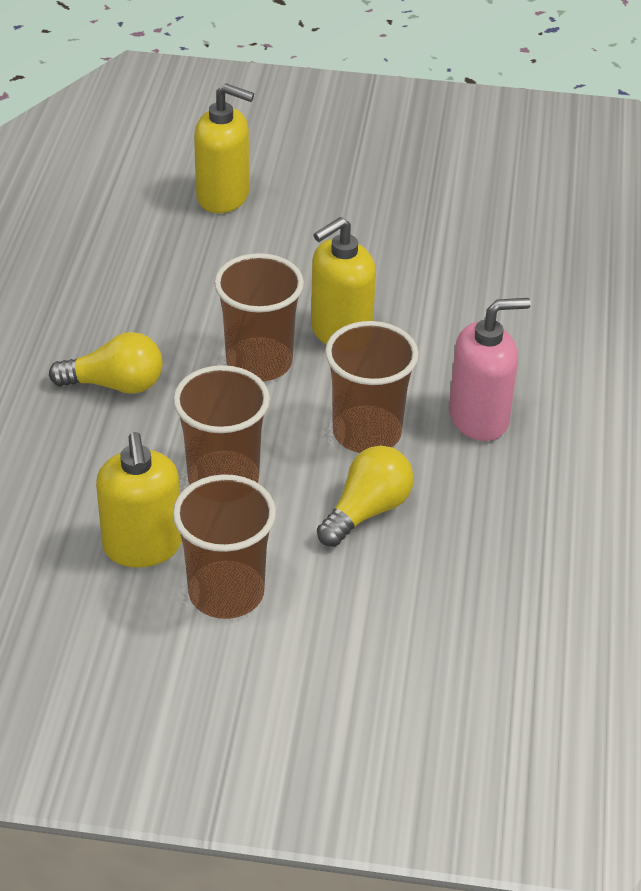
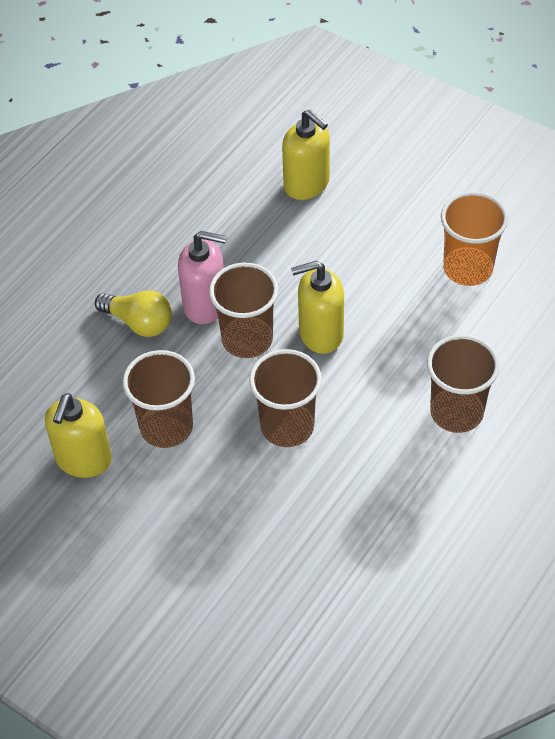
camera: 30 degrees right, 10 degrees up
(226, 593) = (116, 517): brown cup -> brown cup (456, 412)
(367, 511) = (248, 490): yellow light bulb -> none
(458, 226) = (468, 268): none -> orange cup
(479, 418) = (375, 444): pink soap dispenser -> pink soap dispenser (205, 305)

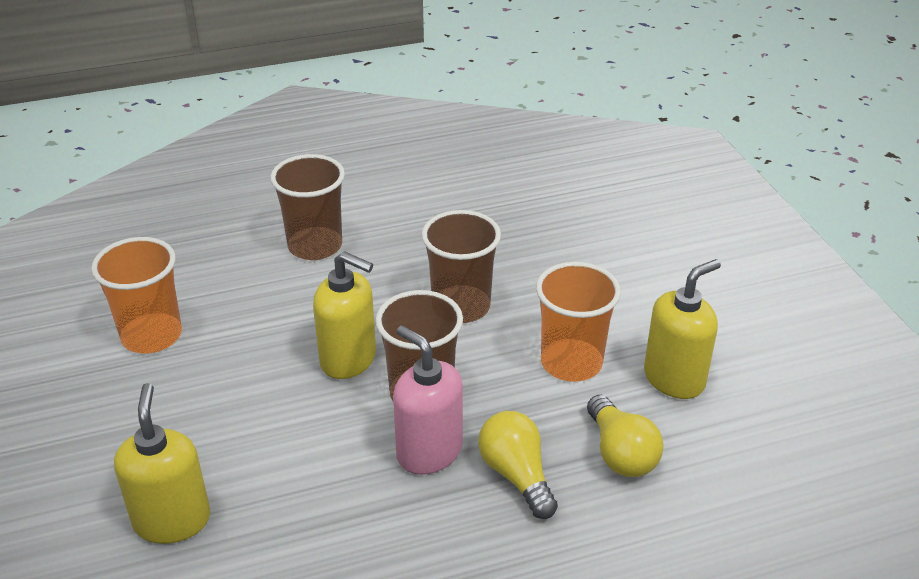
camera: 145 degrees left, 15 degrees down
(84, 376) = (620, 453): none -> yellow light bulb
(166, 427) = (571, 363): brown cup -> orange cup

